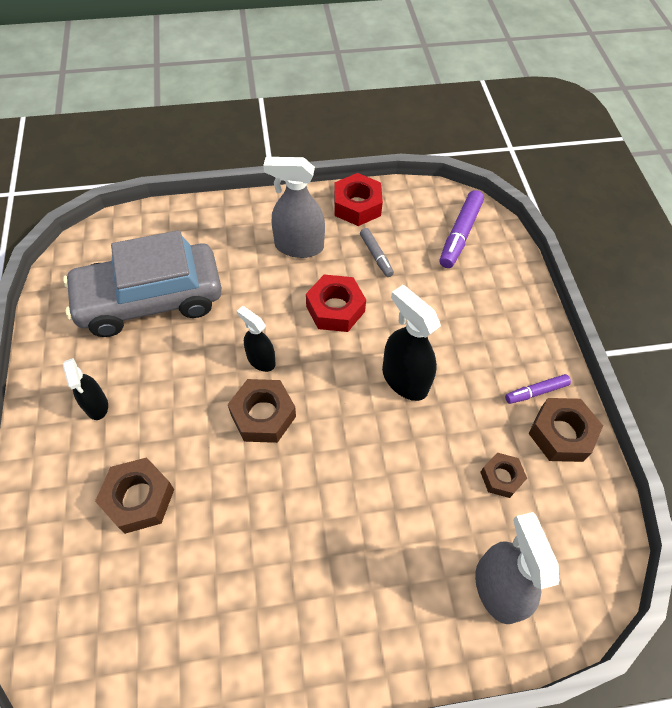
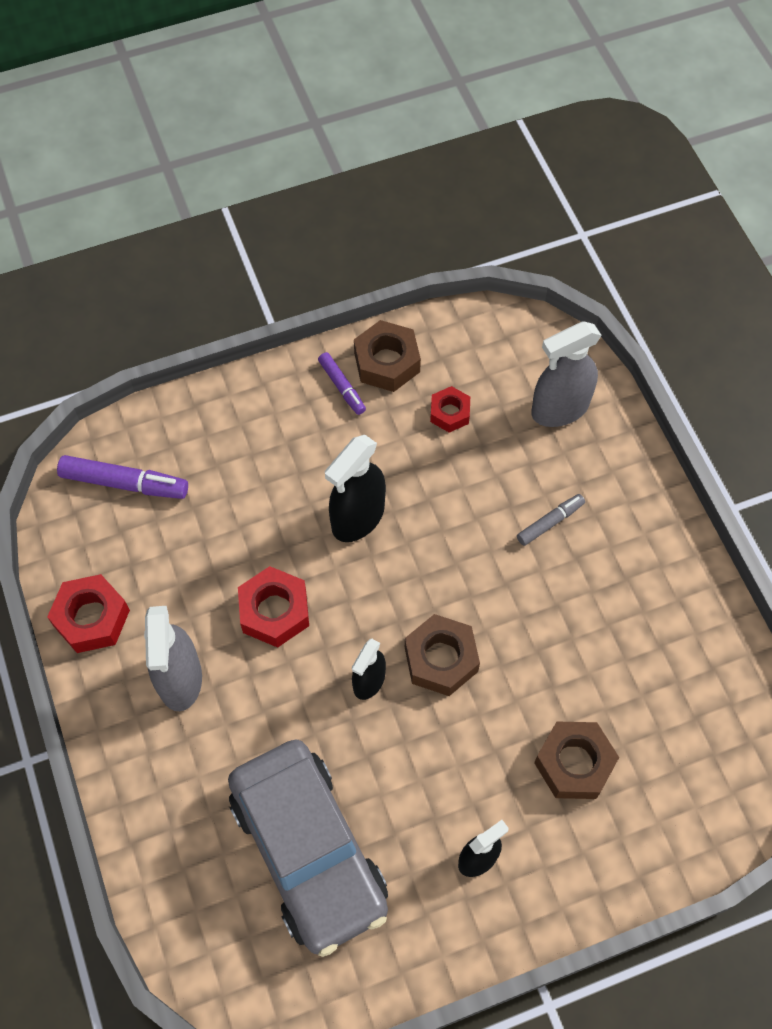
camera: 100 degrees left, 5 degrees up
(376, 255) = (178, 578): grey marker -> grey marker (550, 522)
(501, 477) = (449, 413): brown nut -> red nut

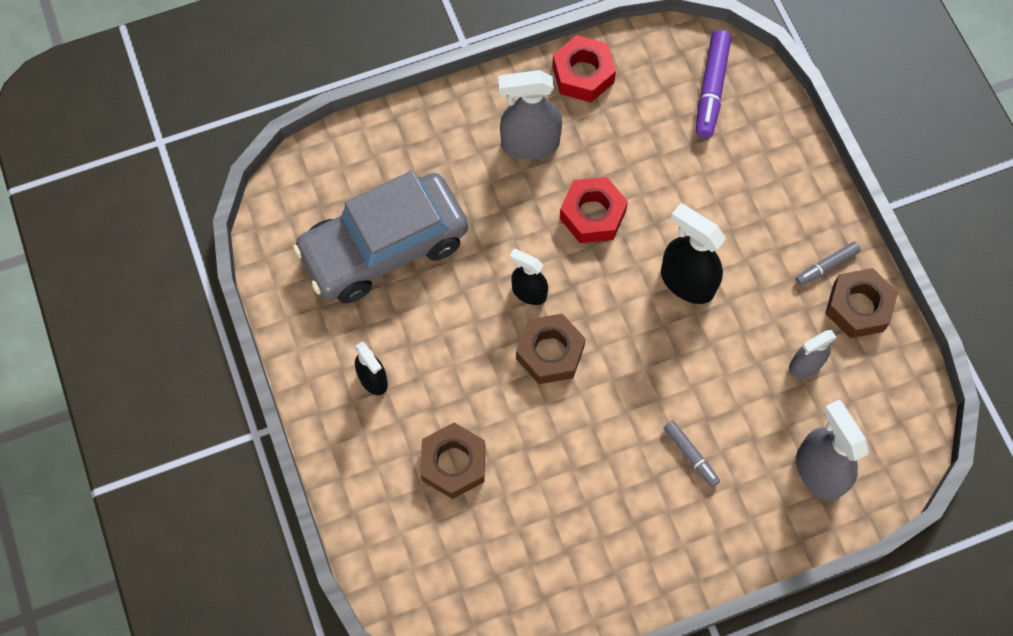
camera: 90 degrees right, 5 degrees up
(342, 387) = (826, 266): purple marker -> grey marker
(449, 413) = (805, 365): red nut -> grey spray bottle

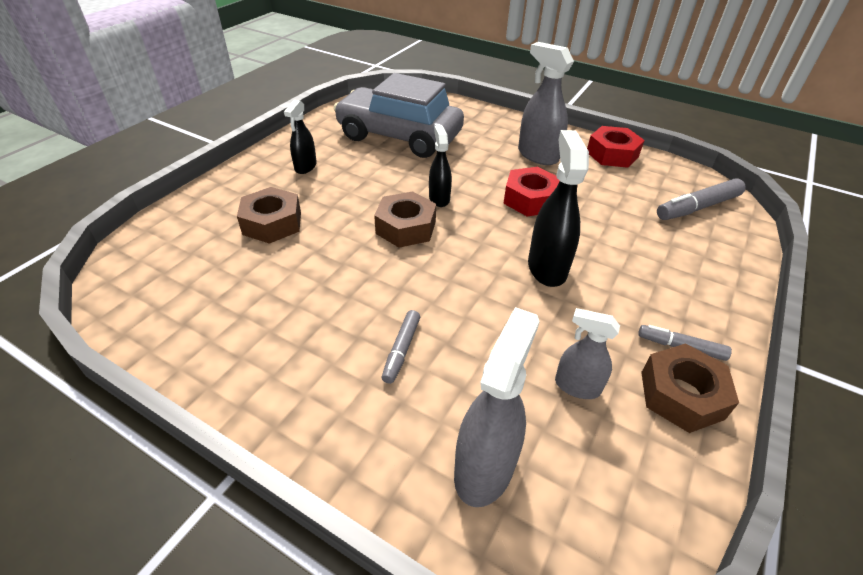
camera: 50 degrees right, 25 degrees down
(711, 89) = (698, 207): purple marker -> grey marker

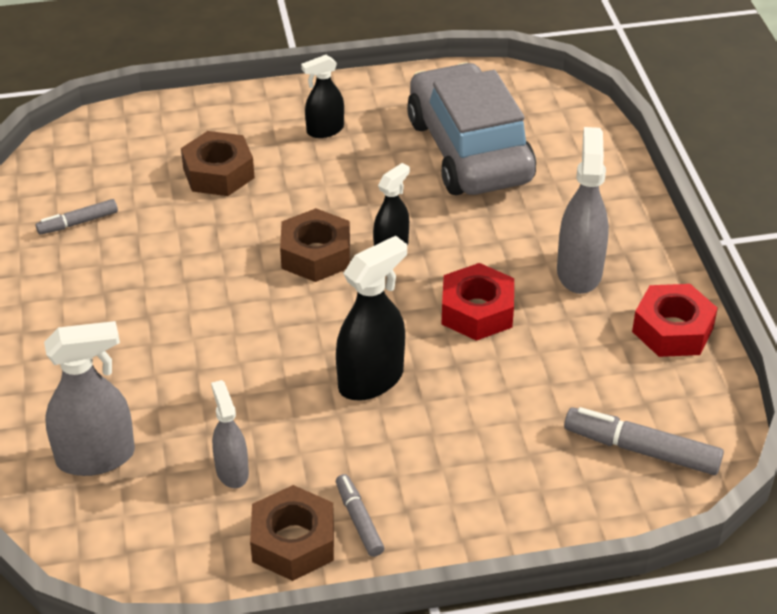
camera: 50 degrees right, 0 degrees up
(401, 350) = (160, 348): grey marker -> grey marker (78, 223)

